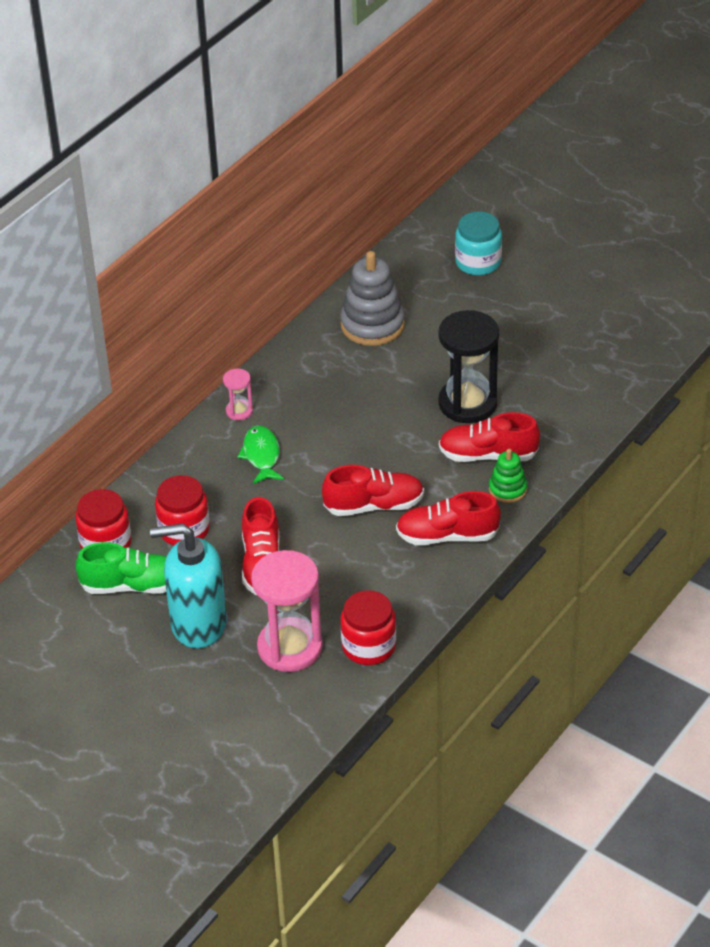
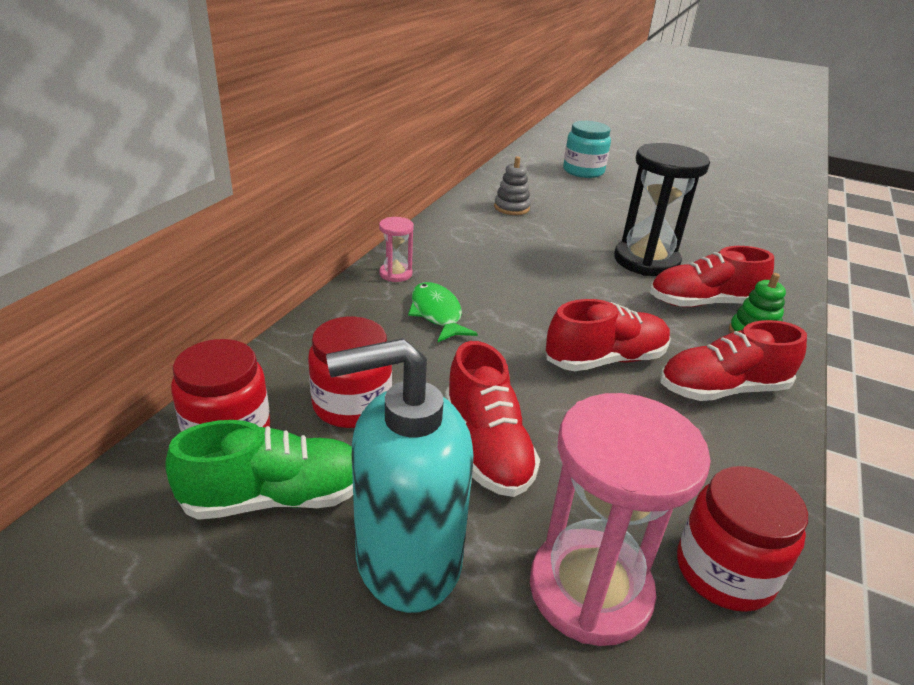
camera: 15 degrees left, 10 degrees down
(372, 325) = (511, 208): grey stacking toy -> grey stacking toy, size x0.55

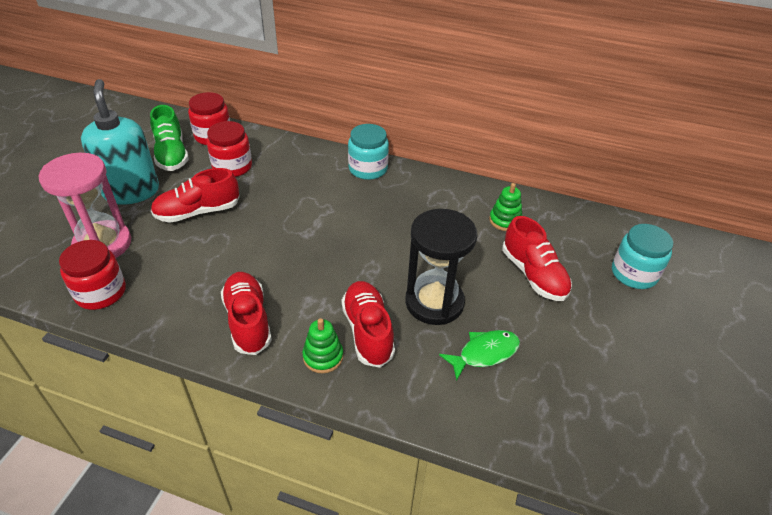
camera: 85 degrees right, 10 degrees up
(395, 274) = (368, 169): pink hourglass -> turquoise jar
(437, 313) = (322, 189): green fish -> green fish (484, 353)
(511, 208) = (505, 220): grey stacking toy -> green stacking toy
(605, 359) = (279, 263): red shoe -> red shoe (533, 275)

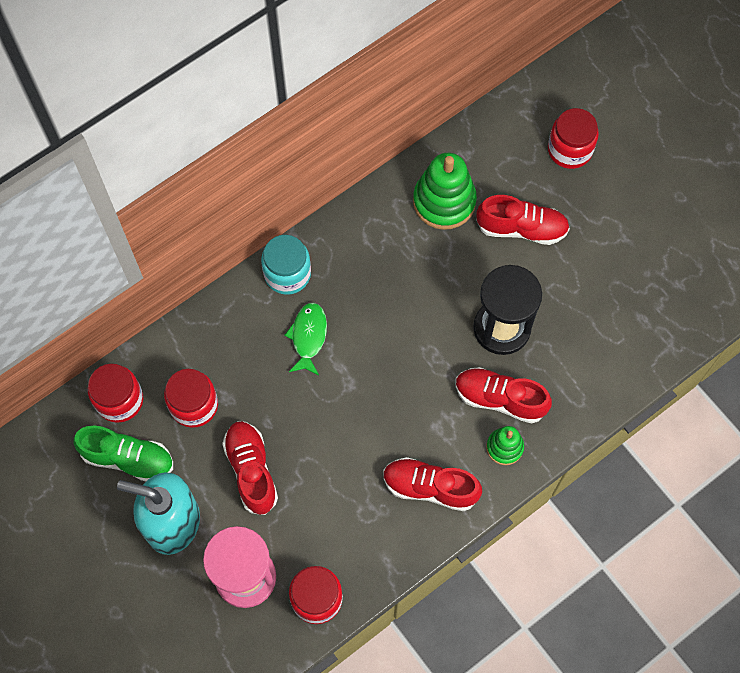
camera: 55 degrees left, 25 degrees up
(198, 212) = (251, 470): red shoe -> red shoe turned 150 degrees clockwise
(484, 353) = (574, 325): green fish -> green fish (308, 336)
(505, 220) = (444, 201): green stacking toy -> green stacking toy, size x1.81
(634, 273) = (569, 149): turquoise jar -> red jar

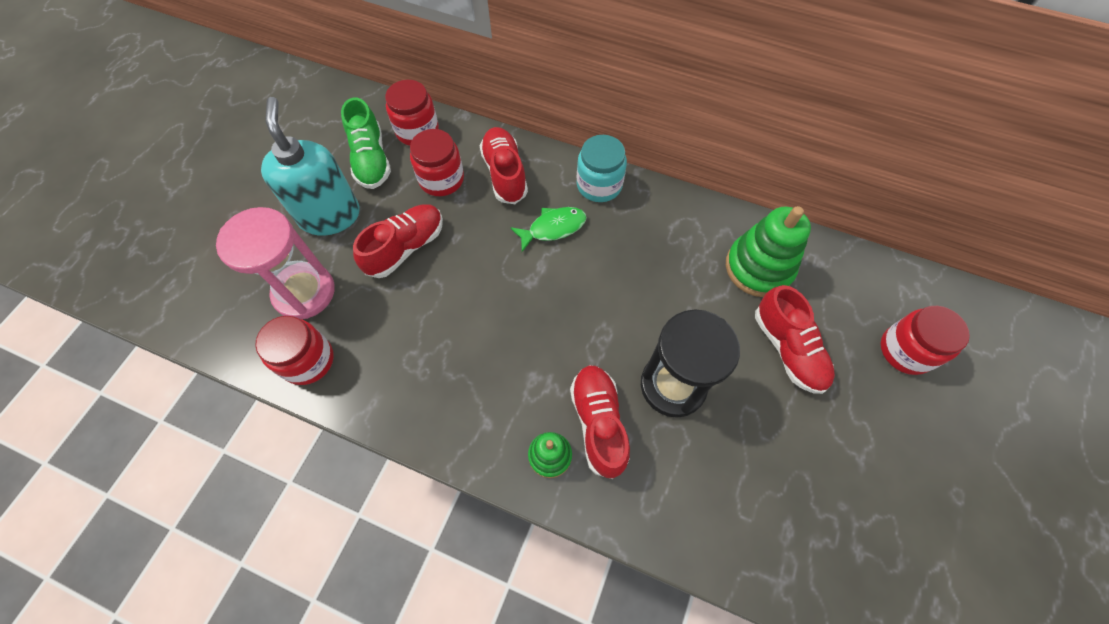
camera: 60 degrees right, 5 degrees down
(430, 487) = (467, 404): red shoe -> red shoe (504, 173)

